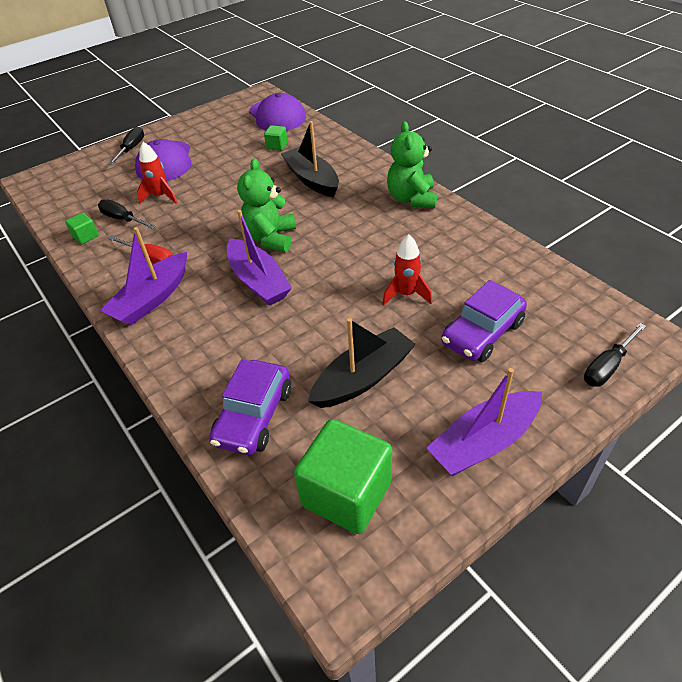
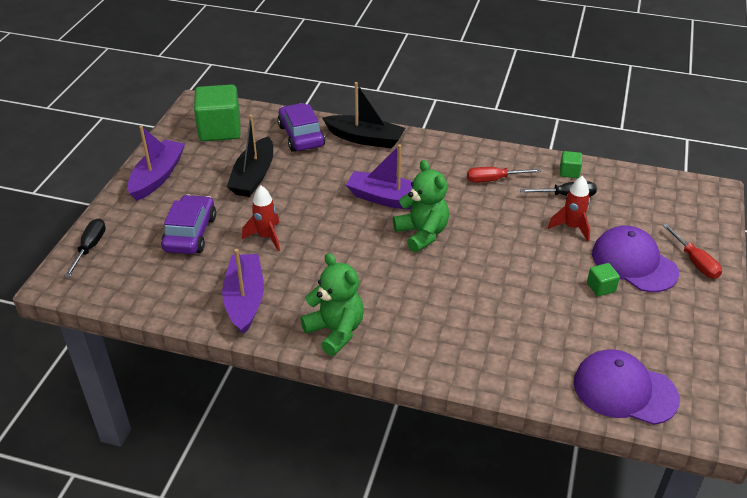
camera: 140 degrees right, 5 degrees down
(131, 149) = (695, 262): black screwdriver -> red screwdriver
(152, 299) = (447, 158): purple boat -> purple boat (245, 300)
(277, 146) = (555, 338): green cube -> green cube (601, 287)
(312, 180) = (459, 309): black boat -> black boat (365, 139)

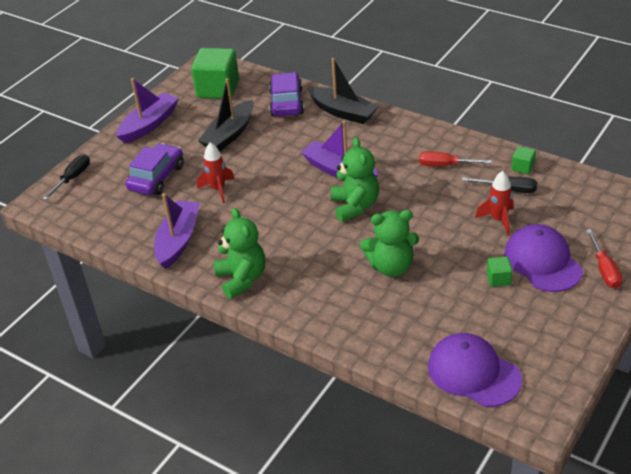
camera: 20 degrees right, 0 degrees up
(489, 292) = (391, 267): none -> green teddy bear

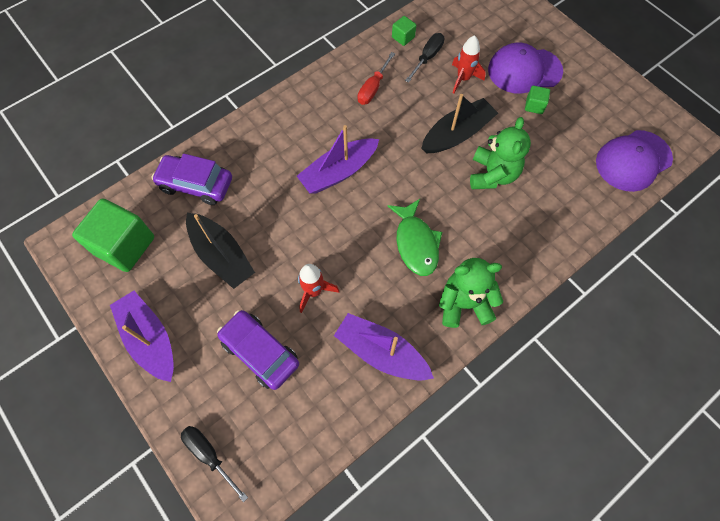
camera: 75 degrees left, 25 degrees up
(290, 234) = (416, 243): none -> green fish
(343, 112) = (244, 139): black boat -> black boat (457, 134)
(355, 206) = (398, 176): green teddy bear -> none
(604, 270) = (547, 38): red screwdriver -> none

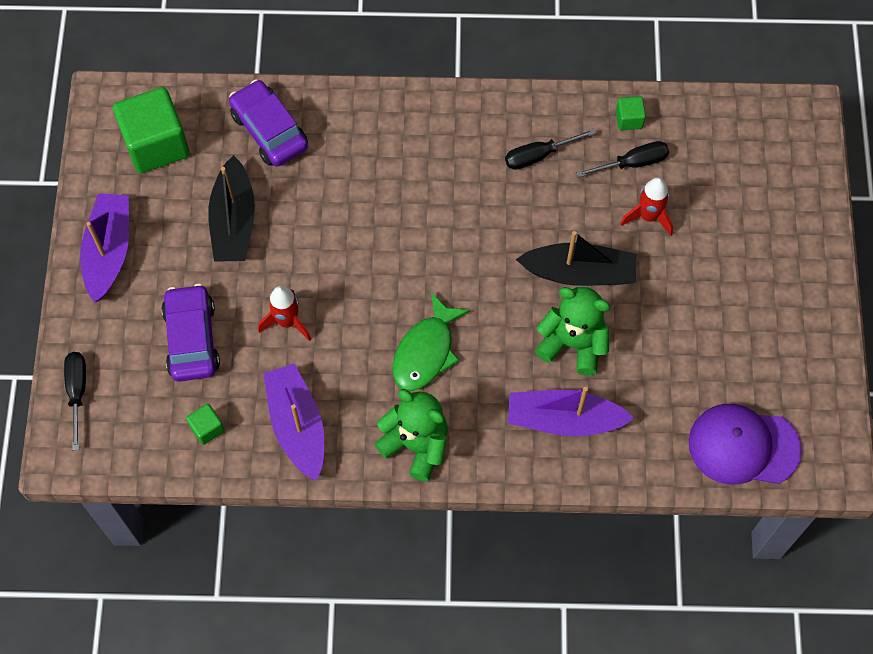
camera: 40 degrees right, 0 degrees up
(338, 172) = (417, 221): purple boat -> purple boat (564, 419)
(373, 88) = (539, 155): red screwdriver -> black screwdriver
(492, 175) = (573, 344): green teddy bear -> green teddy bear turned 120 degrees counterclockwise
(524, 70) = (728, 257): purple cap -> none
(534, 106) = (697, 305): green cube -> green cube (207, 428)

